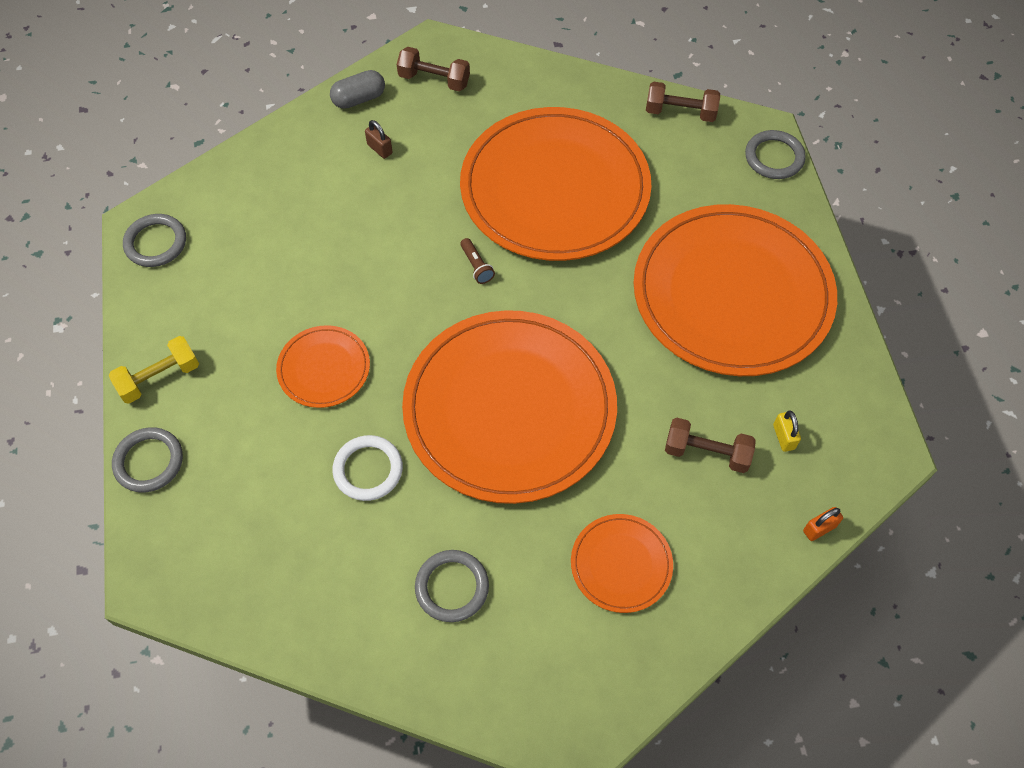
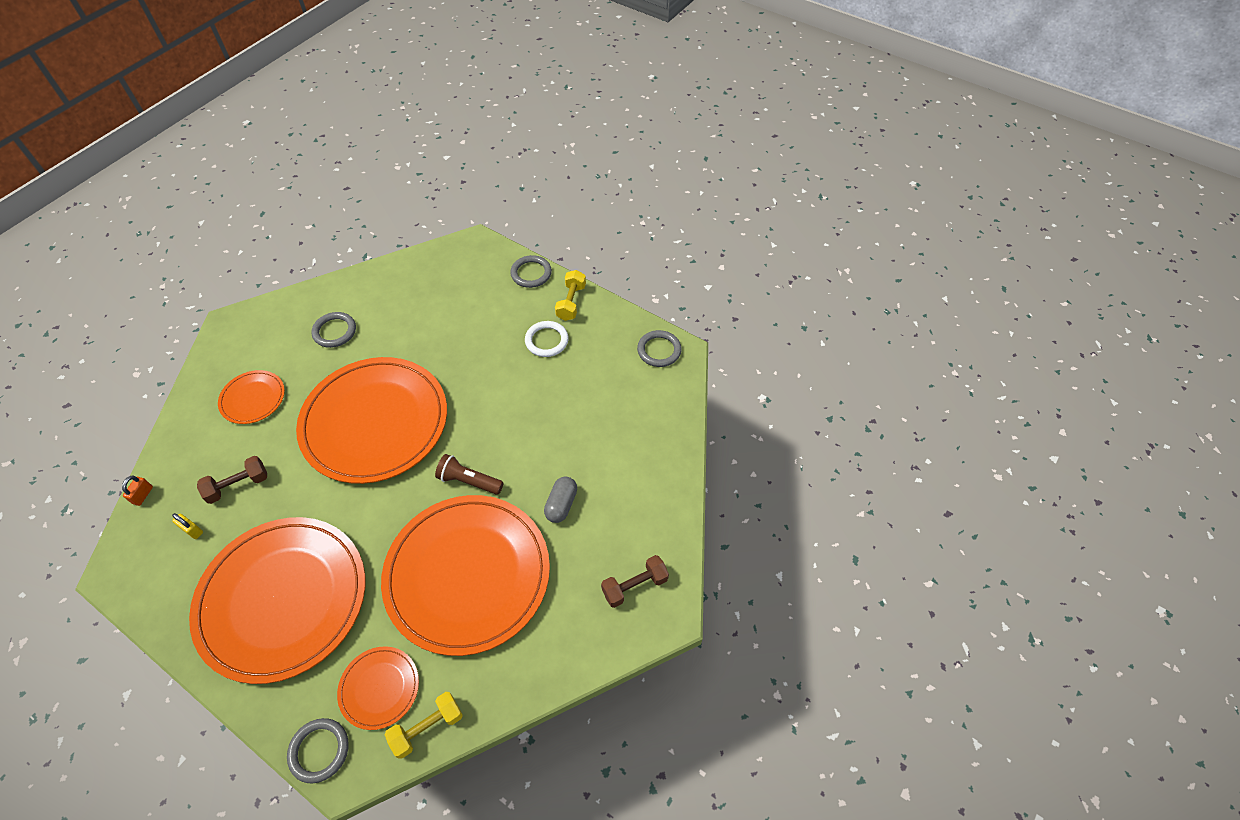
camera: 135 degrees right, 5 degrees down
(324, 368) = (496, 365): orange plate -> orange plate (379, 688)
(359, 99) = (664, 526): grey capsule -> grey capsule (561, 504)
(368, 470) = (423, 343): white ring -> white ring (546, 340)
(380, 149) = (609, 503): brown padlock -> none
(476, 266) = (469, 481): brown flashlight -> brown flashlight, size x1.64
(680, 112) = (427, 727): brown dumbbell -> yellow dumbbell

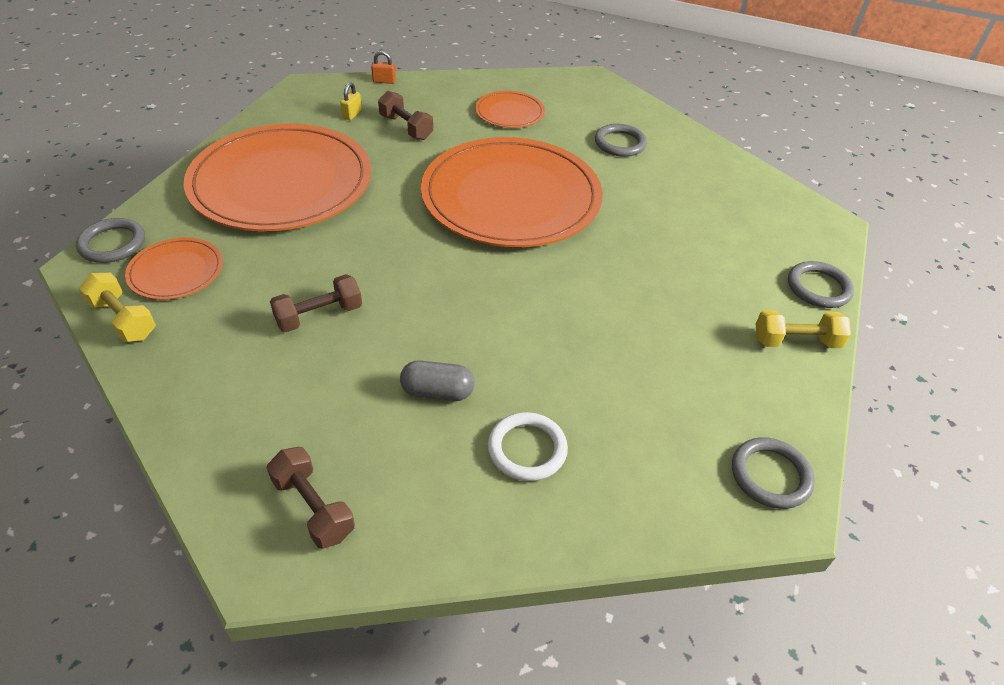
camera: 75 degrees right, 10 degrees down
(467, 574) = (319, 315): orange plate -> brown dumbbell
(469, 481) = (452, 290): brown flashlight -> none
(546, 340) = (709, 326): white ring -> white ring (527, 449)

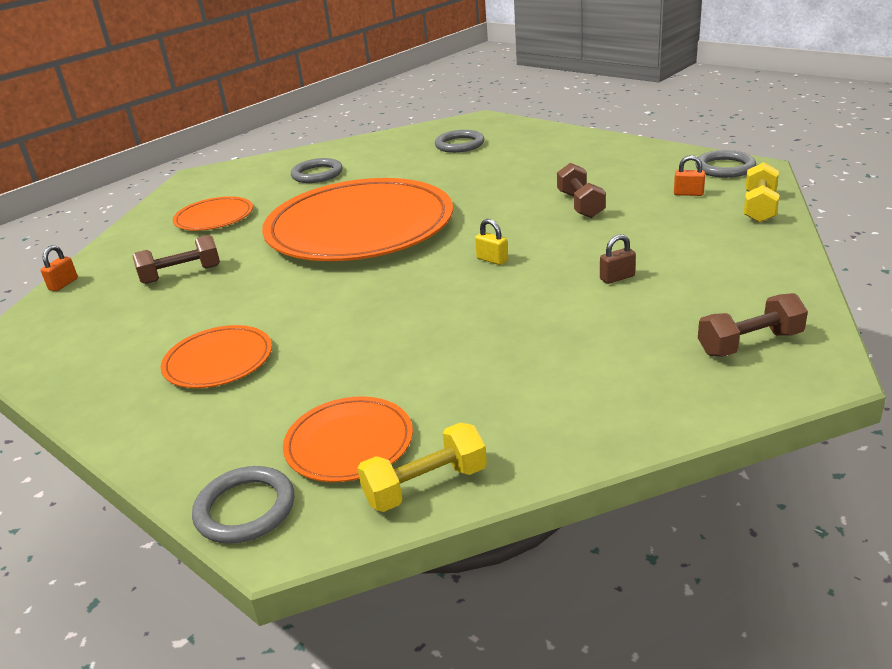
camera: 65 degrees left, 15 degrees down
(281, 183) = (218, 361): orange plate -> orange plate, size x0.45
(319, 315) = (485, 337): brown dumbbell -> brown dumbbell (580, 205)
(352, 114) = (114, 308): yellow padlock -> yellow padlock (492, 260)
(437, 392) = (617, 278): grey capsule -> brown padlock
(527, 449) = (691, 244): white ring -> none
(669, 440) = (688, 193): none -> orange padlock
(796, 341) = (601, 145): yellow dumbbell -> yellow dumbbell (759, 207)
(818, 288) = (549, 131): grey ring -> grey ring (459, 145)

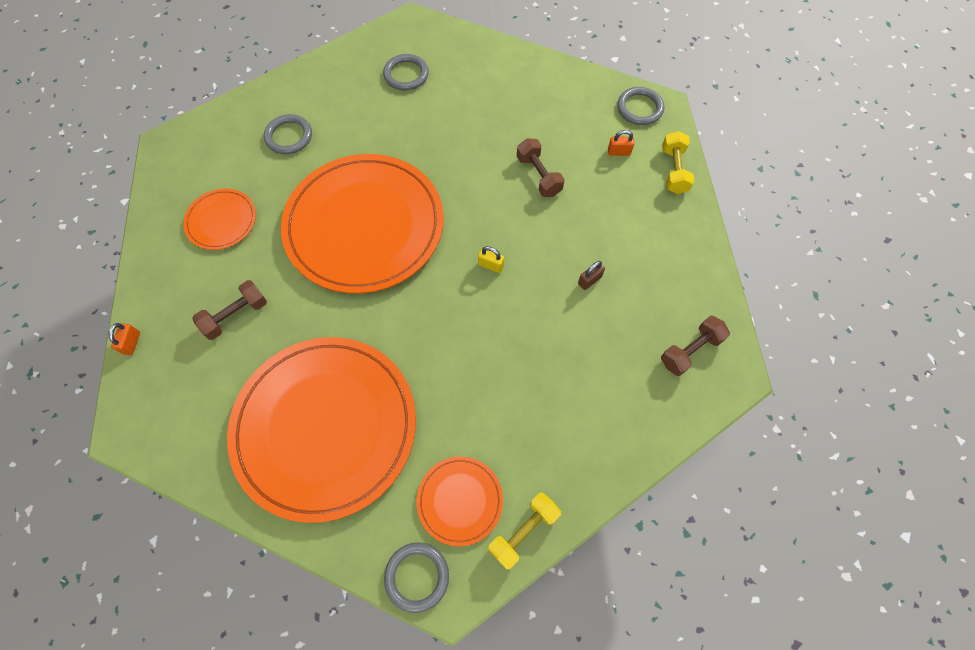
camera: 20 degrees left, 35 degrees up
(218, 361) = (325, 427): orange plate -> orange plate, size x2.24

